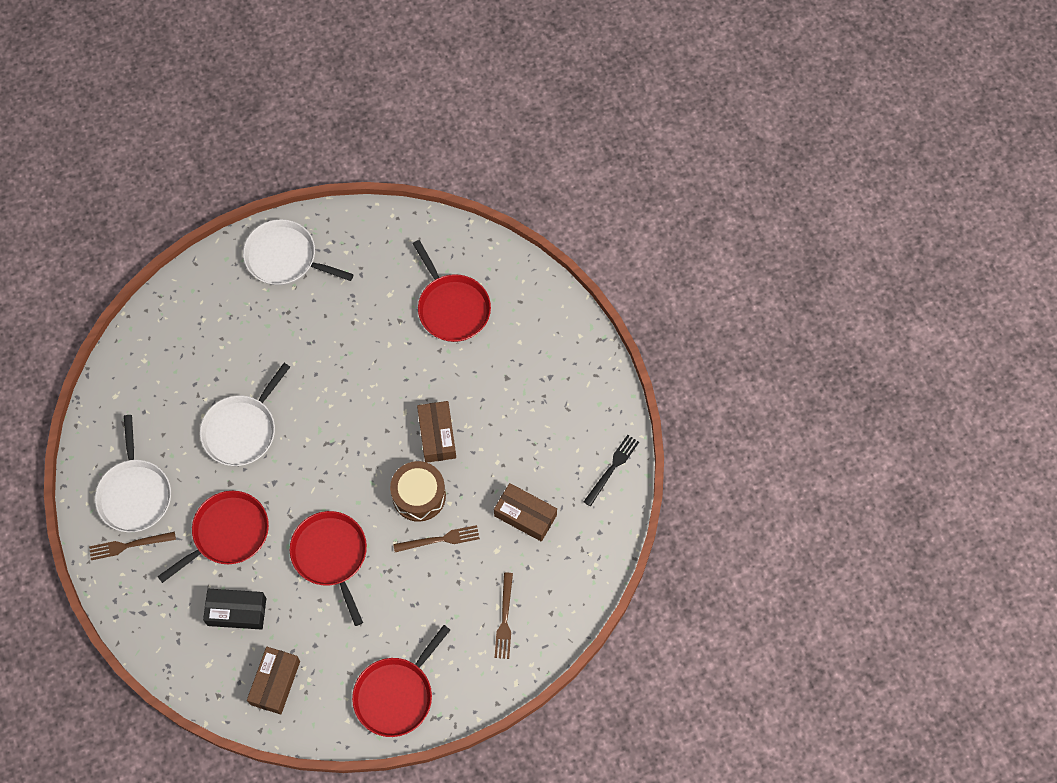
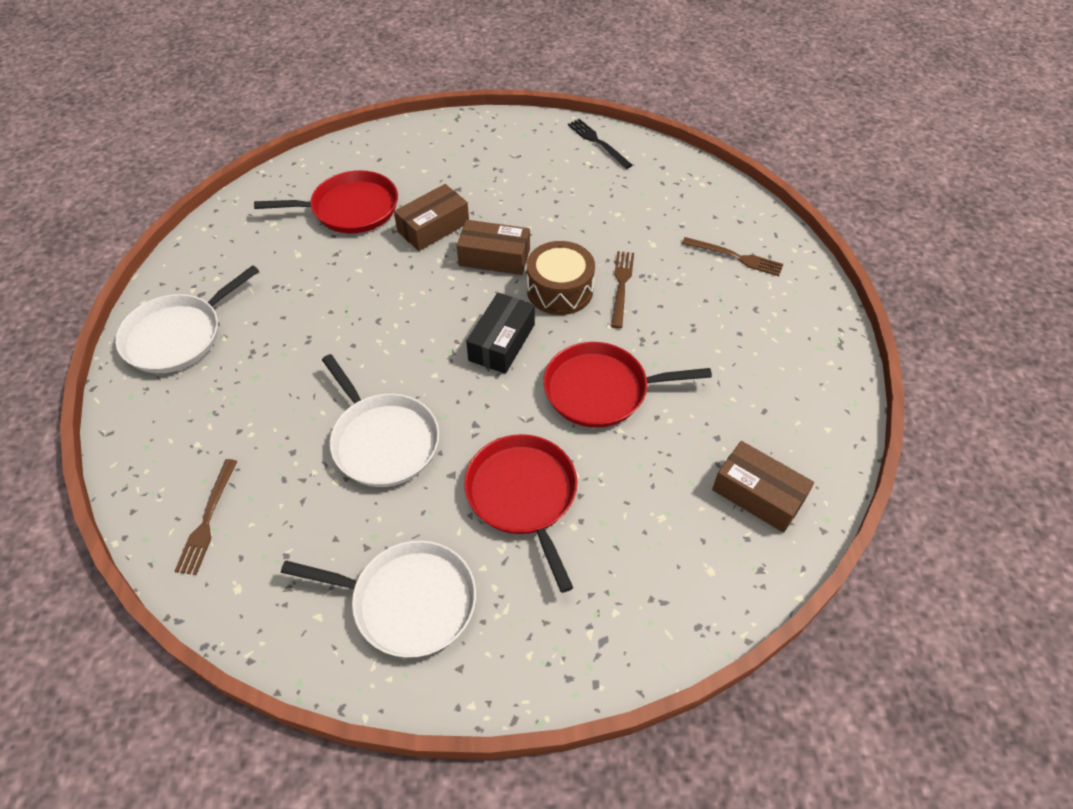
camera: 70 degrees left, 15 degrees down
(129, 545) = (486, 632): brown fork -> brown fork (207, 520)
(237, 611) = (642, 514): black box -> black box (502, 342)
(396, 695) = (803, 372): red pan -> none
(525, 515) = (622, 213): brown box -> brown box (433, 227)

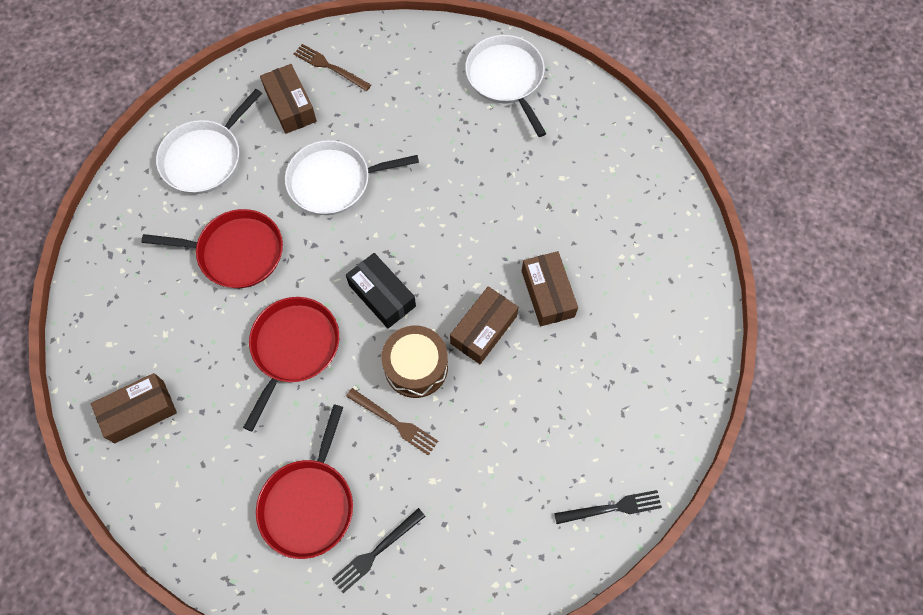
camera: 115 degrees right, 15 degrees up
(287, 537) = (290, 106): none -> brown box
(350, 209) = (605, 234): red pan -> red pan (309, 503)
(735, 257) = (376, 551): brown fork -> black fork

